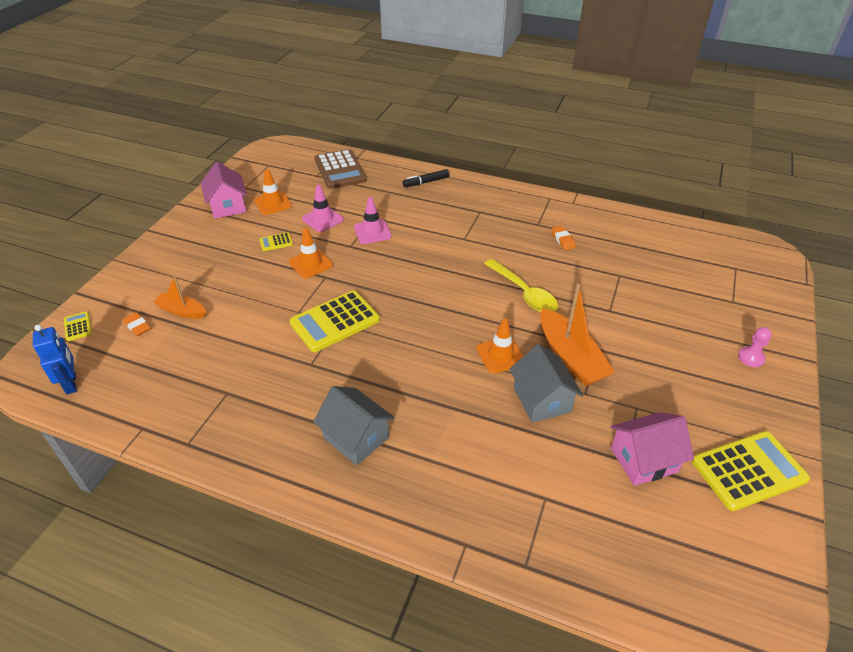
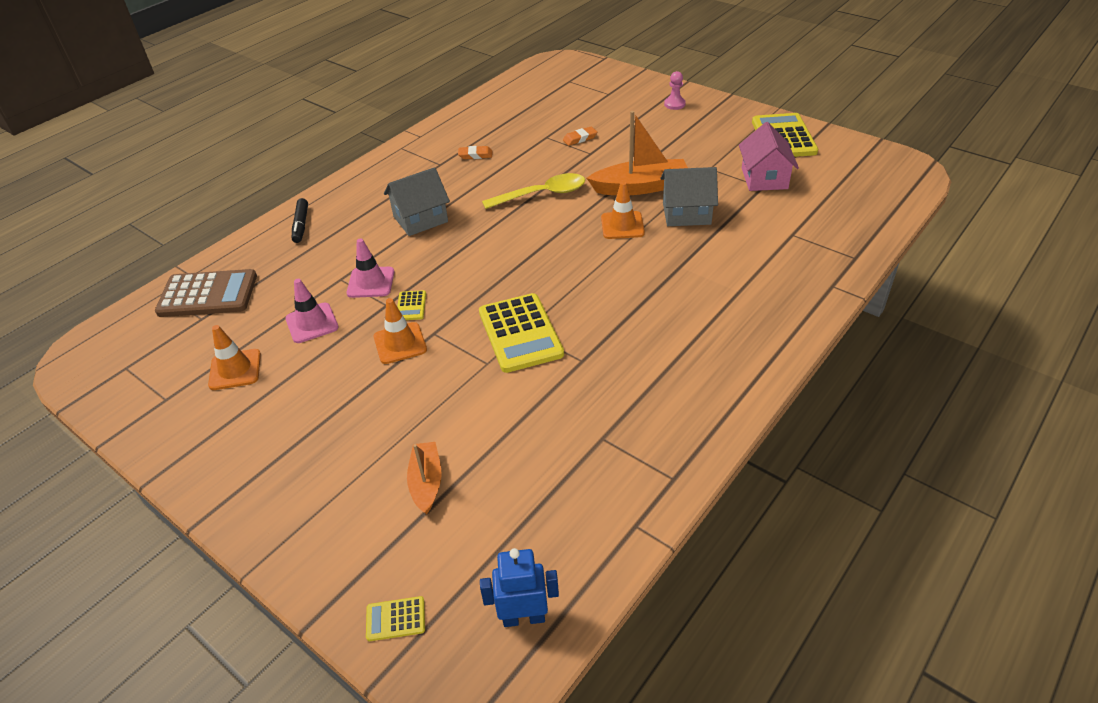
camera: 70 degrees left, 0 degrees up
(137, 326) = (433, 536): orange eraser -> orange eraser (580, 138)
(182, 311) = (426, 482): orange boat -> orange boat turned 135 degrees clockwise
(228, 206) = (202, 421): pink house -> none
(276, 242) = (332, 373): yellow calculator -> yellow calculator (411, 306)
(356, 438) = (700, 336): grey house -> grey house (420, 219)

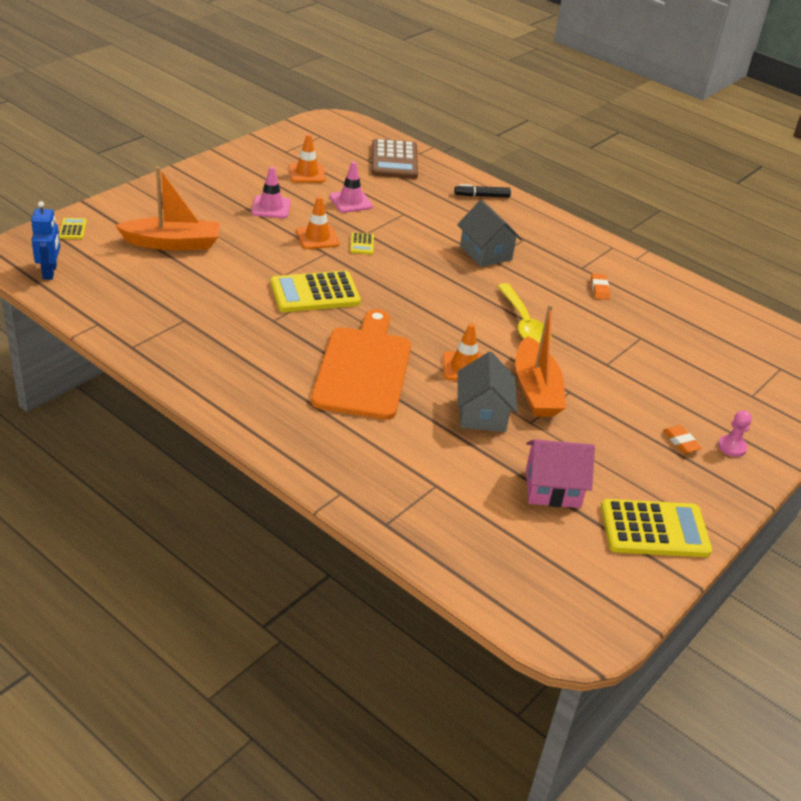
camera: 85 degrees right, 5 degrees down
(371, 282) = (396, 227): pink traffic cone -> pink traffic cone (271, 207)
(411, 306) = (362, 244): yellow calculator -> yellow calculator turned 90 degrees counterclockwise
(426, 482) = (173, 243): orange boat -> orange boat, size x1.70
(580, 138) = (638, 360): orange eraser -> orange eraser (681, 442)
(648, 286) = (363, 369): none -> orange cutting board

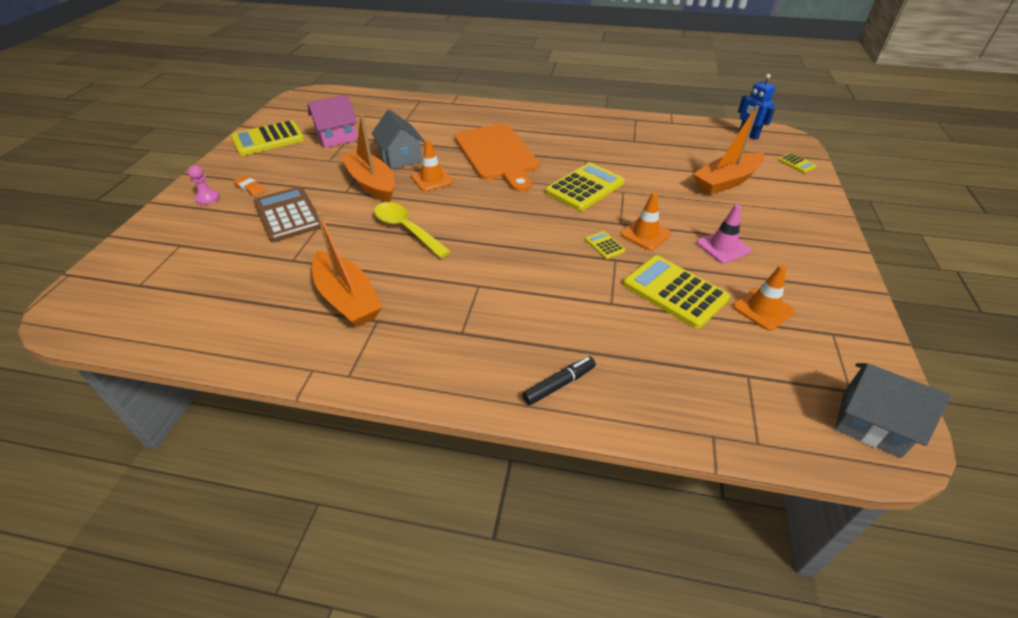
camera: 155 degrees right, 5 degrees up
(351, 201) = (674, 292): pink traffic cone -> yellow calculator
(394, 160) = (720, 395): brown calculator -> brown calculator (288, 215)
(485, 253) = (488, 290): grey house -> grey house (871, 423)
(599, 289) = (347, 299): orange eraser -> orange boat

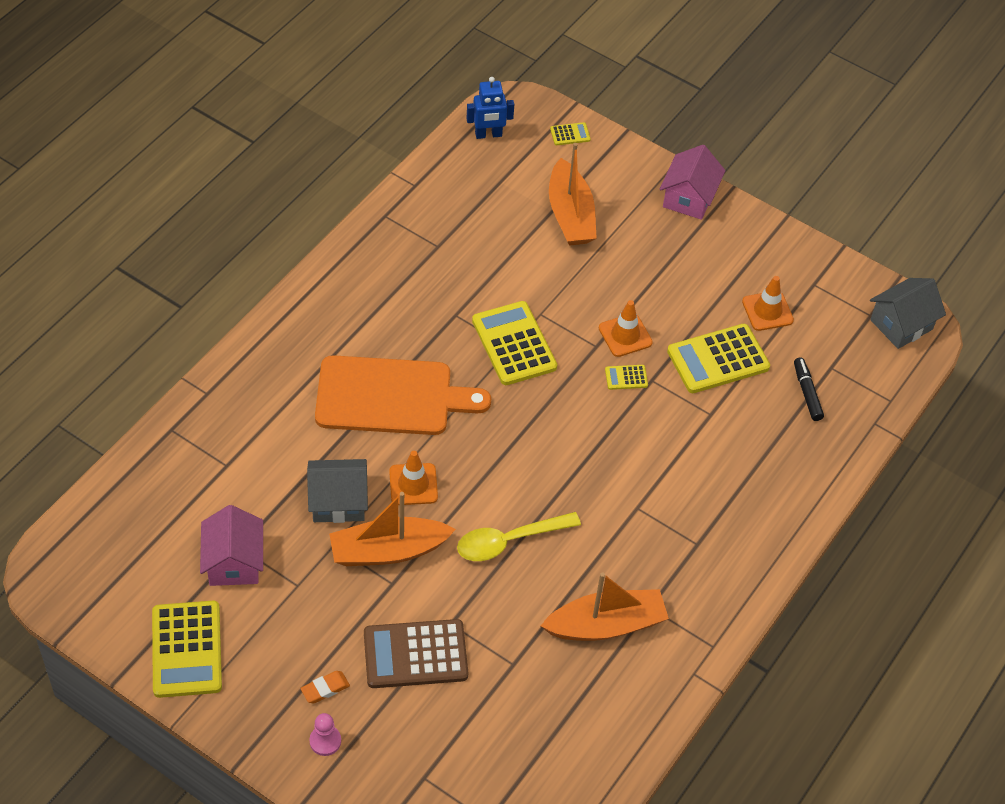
camera: 70 degrees left, 10 degrees up
(559, 384) = (788, 496): black marker -> black marker (807, 393)
(723, 247) = (675, 286): pink traffic cone -> none
(821, 231) = (689, 198): none -> pink house

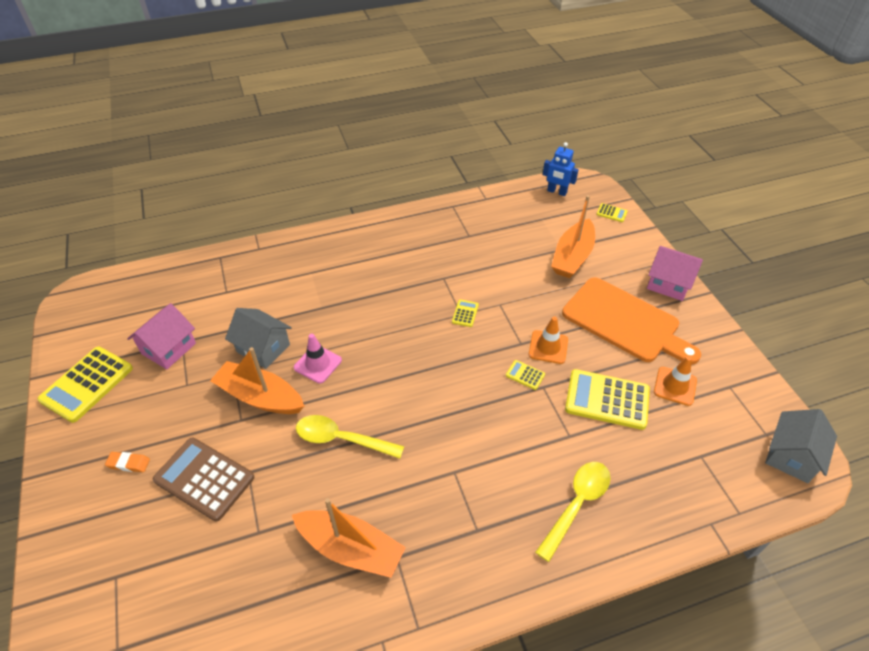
camera: 40 degrees right, 5 degrees down
(325, 741) = (89, 500): pink pawn -> none
(391, 396) = (357, 304): orange cutting board -> orange cutting board (625, 322)
(413, 484) = (318, 364): orange traffic cone -> pink traffic cone
(514, 344) = (465, 313): yellow calculator -> yellow calculator, size x0.45
(689, 198) = (668, 284): pink house -> pink house turned 60 degrees clockwise
(761, 472) = (576, 504): none -> yellow spoon
(807, 393) = (664, 464): black marker -> none
(901, 324) = (791, 456): grey house -> grey house turned 60 degrees counterclockwise

